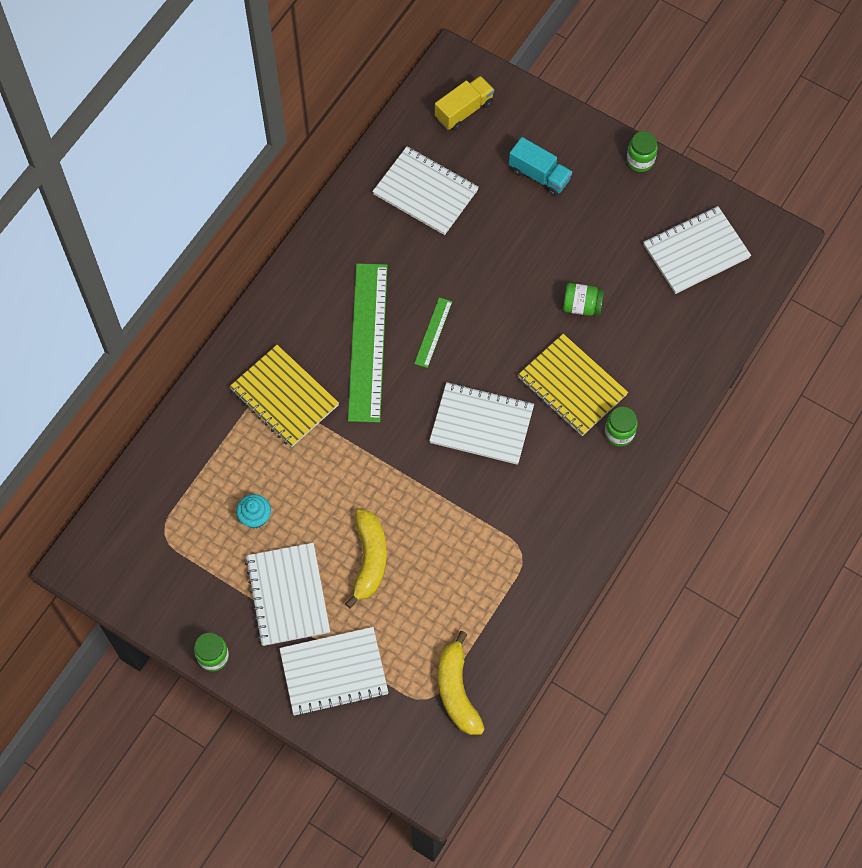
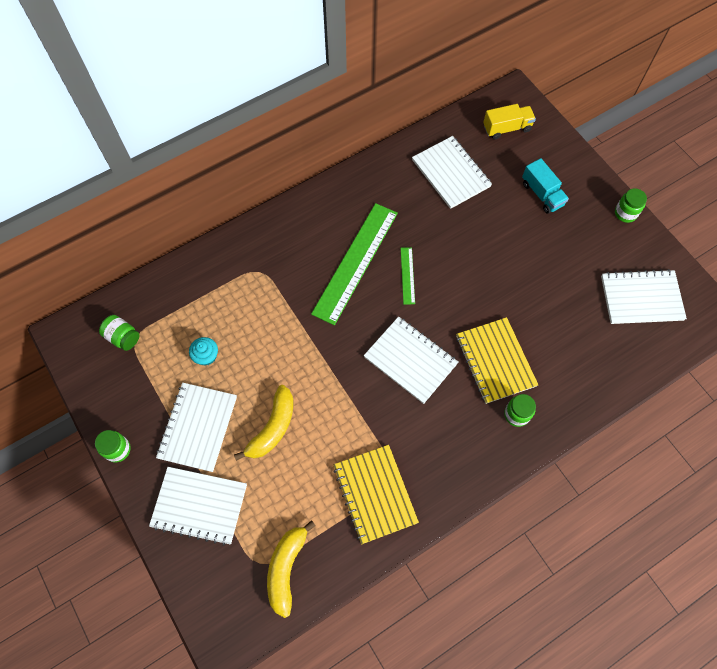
camera: 25 degrees right, 0 degrees up
(284, 397) = (274, 277): yellow notebook -> yellow notebook (375, 494)
(433, 332) = (407, 275): green ruler -> green ruler turned 45 degrees counterclockwise
(581, 306) = (531, 302): green jar -> green jar (123, 337)

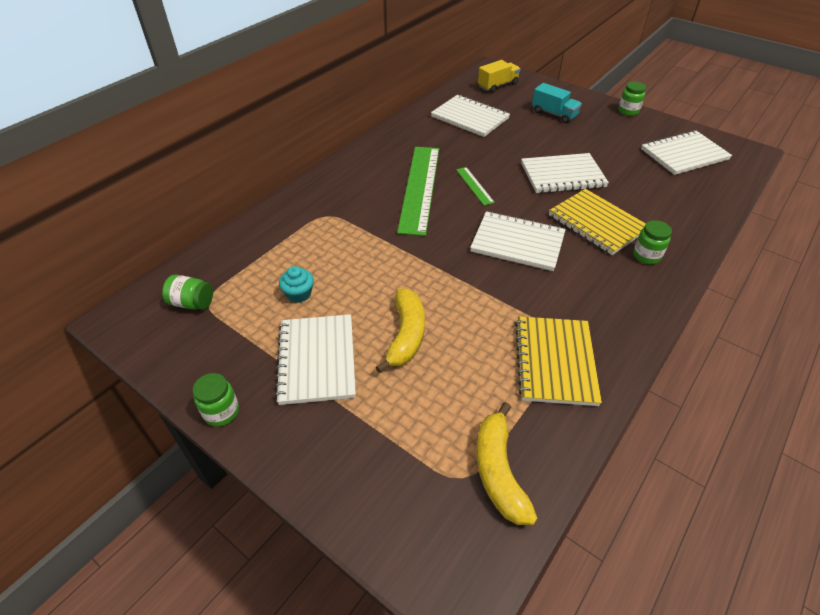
camera: 20 degrees left, 20 degrees down
(199, 505) = (354, 439): white notebook -> white notebook (562, 175)
(375, 494) = (555, 361): yellow notebook -> yellow notebook turned 45 degrees clockwise

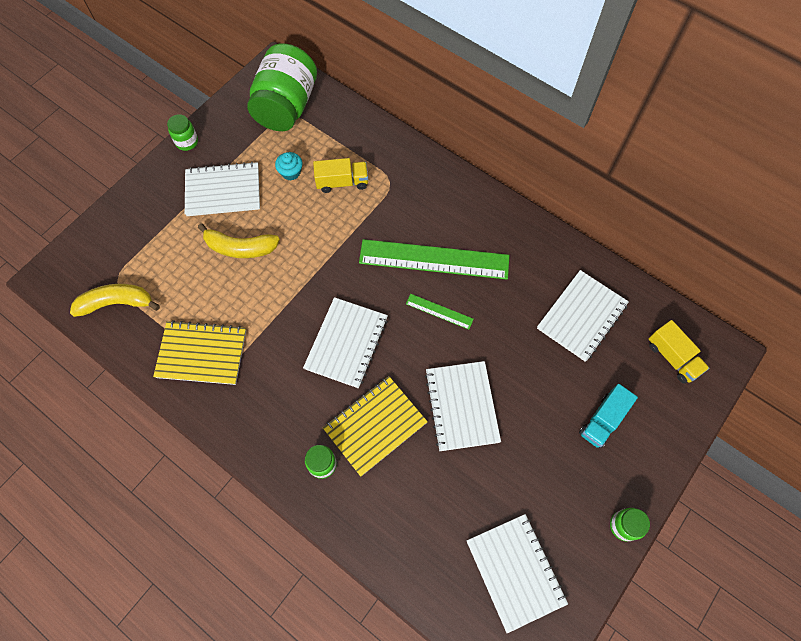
camera: 90 degrees right, 20 degrees up
(192, 303) = (286, 106): green jar -> green jar, size x2.32
(321, 250) = (342, 182): none -> yellow truck
(474, 185) = (439, 311): green ruler -> green ruler turned 45 degrees clockwise

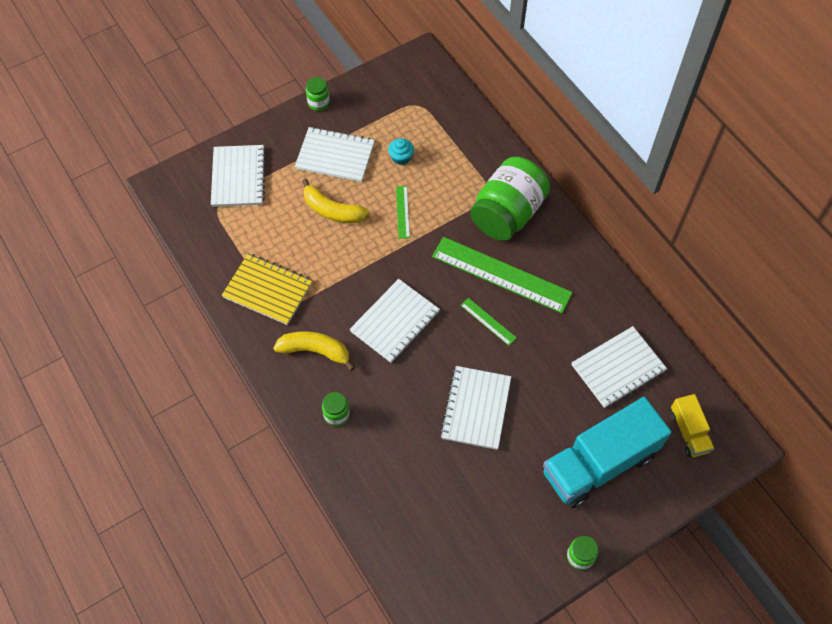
camera: 20 degrees right, 5 degrees down
(117, 303) = (211, 225): yellow banana -> yellow banana (315, 351)
(286, 106) = (419, 96): green jar -> green jar (507, 213)
(312, 227) = (402, 212): none -> green ruler
(342, 182) = (444, 180): yellow truck -> none
(375, 426) = (393, 399): yellow notebook -> none
(515, 572) = (468, 558): white notebook -> white notebook (238, 177)
(603, 420) = (599, 463): turquoise truck -> turquoise truck, size x2.05

